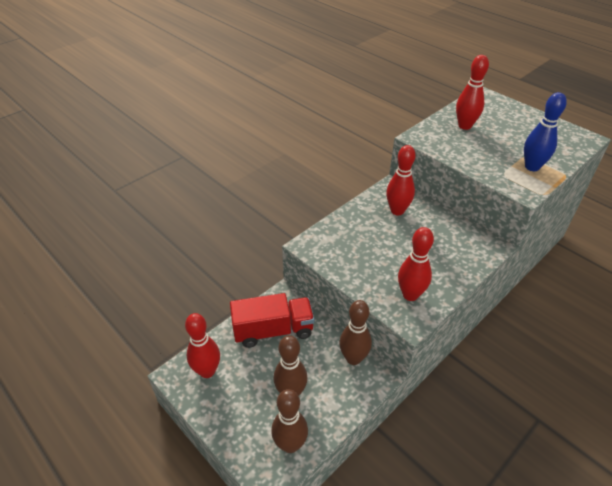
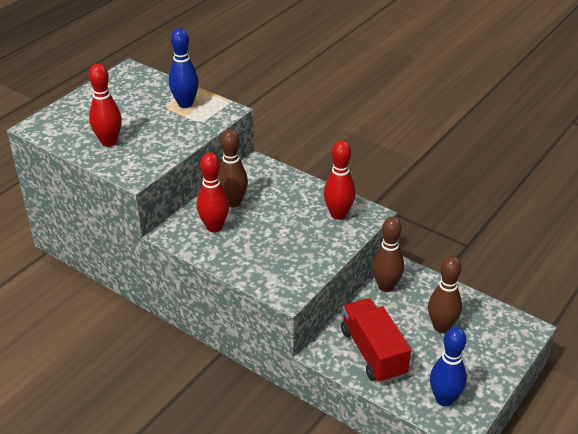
camera: 100 degrees left, 5 degrees down
(207, 371) = (444, 399): red bowling pin -> blue bowling pin
(290, 444) = (492, 320): brown bowling pin -> brown bowling pin (233, 202)

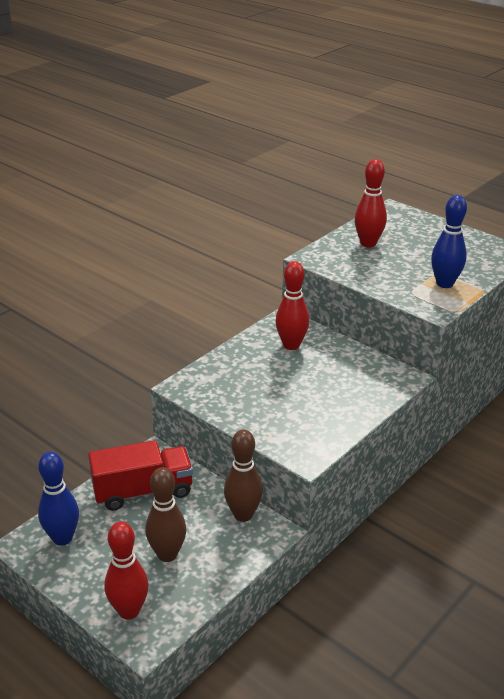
camera: 95 degrees right, 5 degrees down
(233, 202) = (332, 358): brown bowling pin -> none
(338, 215) = (306, 431): red bowling pin -> red bowling pin (129, 611)

